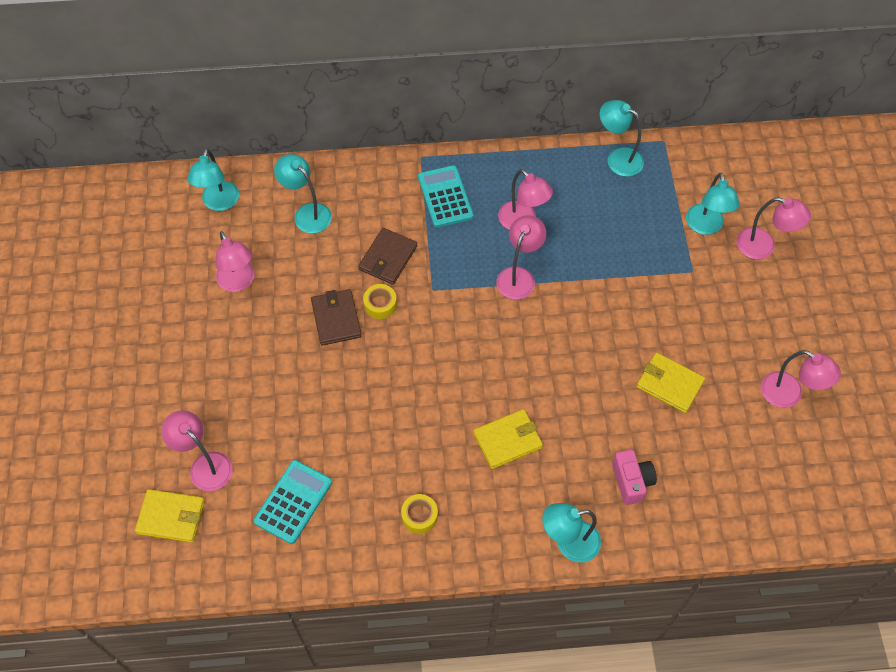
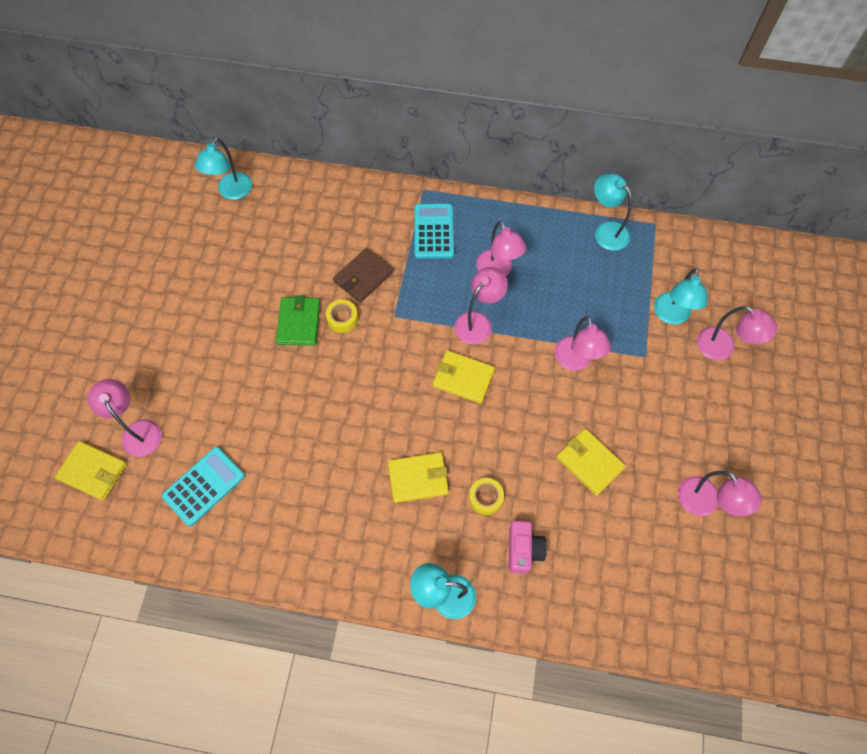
camera: 15 degrees right, 5 degrees up
(239, 282) = (224, 268): pink lamp -> pink lamp (575, 361)
(307, 213) = (305, 218): turquoise lamp -> none
(336, 319) = (299, 322): brown wallet -> green wallet
(419, 516) = (313, 530): yellow tape -> yellow tape (485, 498)
(521, 334) = (463, 378): none -> yellow wallet

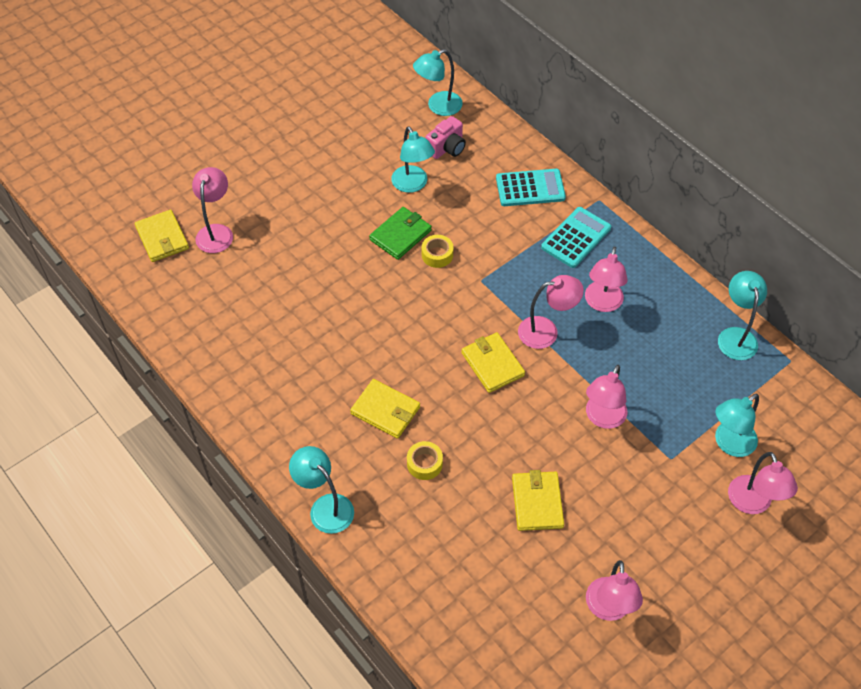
camera: 40 degrees right, 10 degrees down
(204, 486) = (226, 301): turquoise calculator -> turquoise calculator (530, 188)
(270, 273) = (412, 185): none -> turquoise lamp
(363, 277) = (483, 235): brown wallet -> none
(523, 550) = (418, 523): pink camera -> pink camera (447, 148)

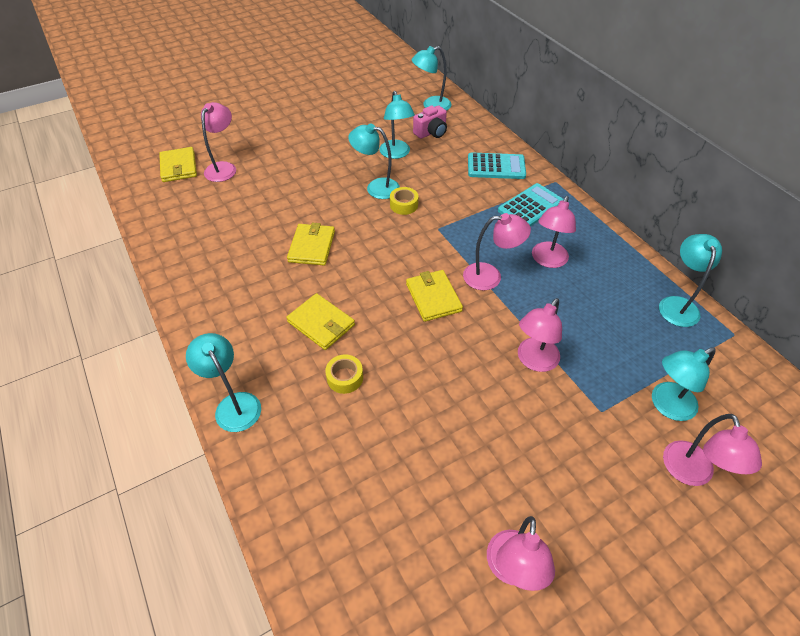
camera: 10 degrees right, 5 degrees down
(400, 235) = (376, 187): green wallet -> turquoise lamp
(537, 502) = (451, 434): yellow wallet -> yellow wallet (312, 246)

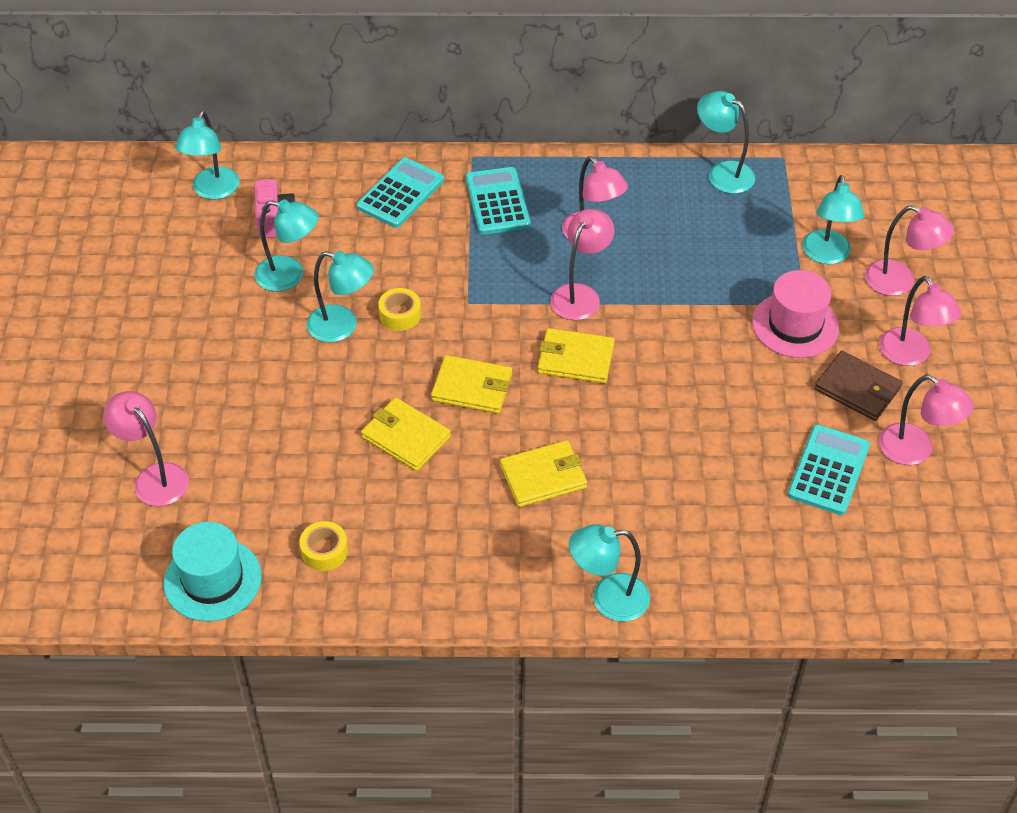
camera: 60 degrees left, 0 degrees up
(164, 216) = (212, 580): none -> turquoise hat
(178, 167) = (104, 532): yellow wallet -> yellow wallet (472, 387)
(345, 377) = (636, 485): yellow tape -> yellow tape (324, 551)
(376, 187) = (342, 326): turquoise lamp -> turquoise lamp turned 120 degrees counterclockwise
(442, 504) = (828, 470): none -> turquoise calculator
(533, 361) = (717, 321): pink lamp -> pink lamp (910, 355)
(545, 489) = (857, 389): none -> brown wallet
(574, 414) = (795, 325): none -> pink hat

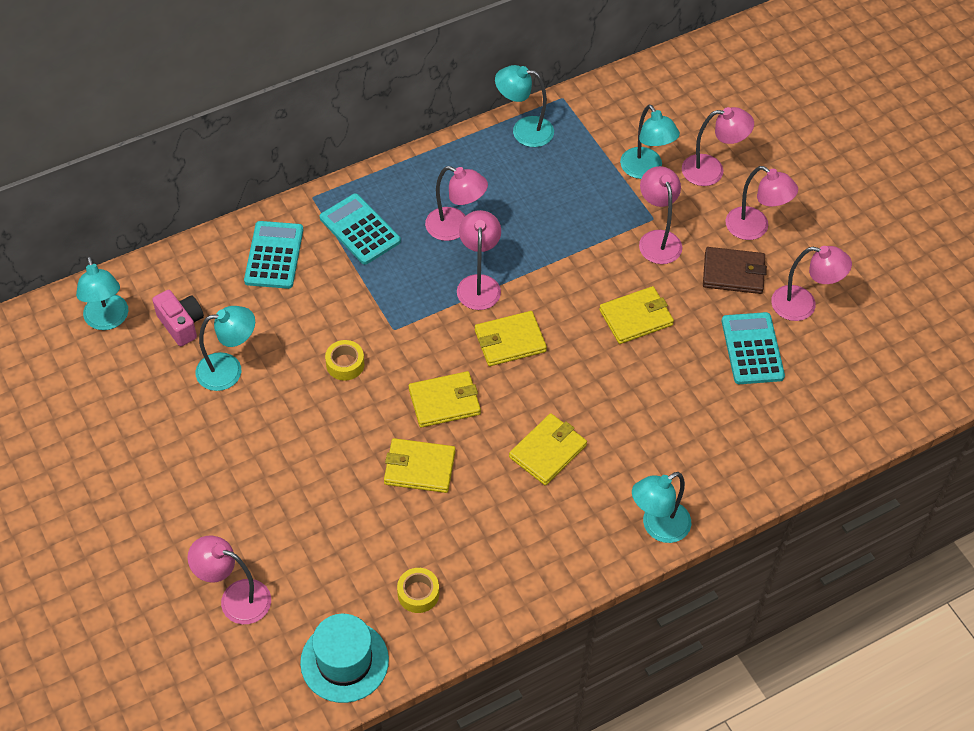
camera: 30 degrees left, 5 degrees up
(342, 326) = (304, 395): turquoise lamp -> none
(722, 389) = (636, 317): none -> yellow wallet
(795, 325) = (657, 239): pink hat -> pink lamp

